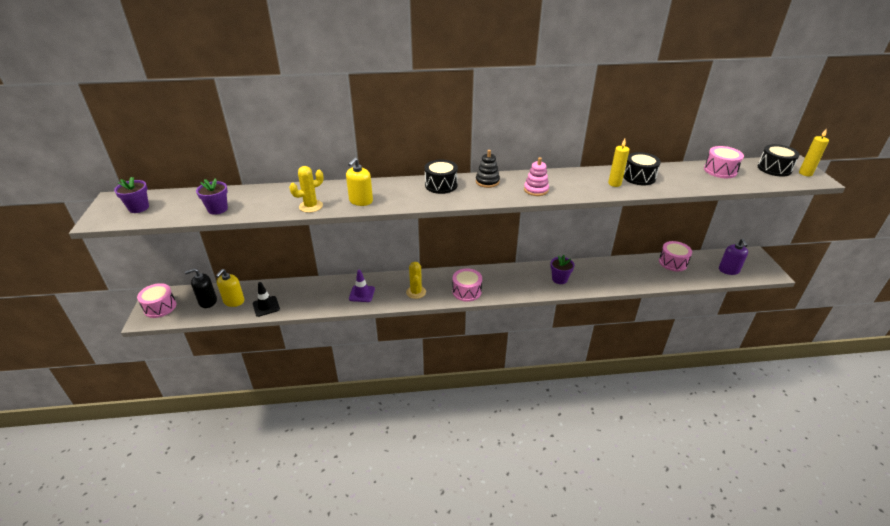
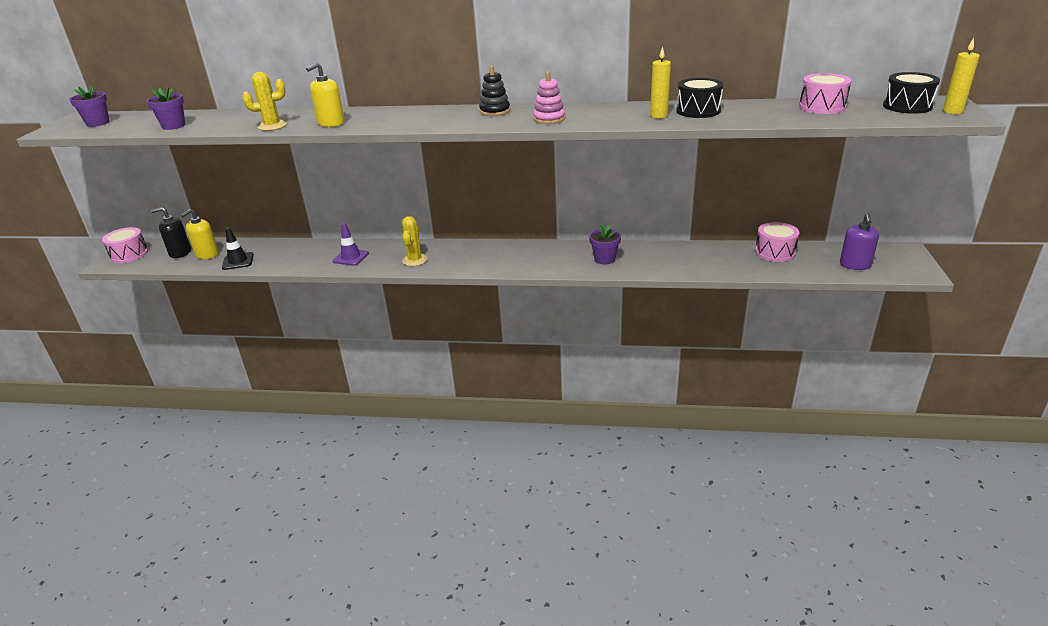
camera: 15 degrees right, 5 degrees down
(441, 185) = (436, 113): black drum -> none
(466, 291) = (477, 263): pink drum -> none

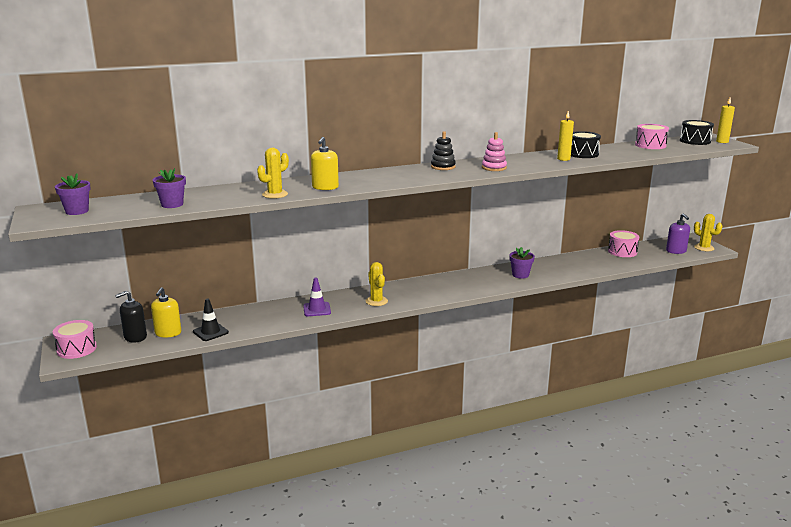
camera: 30 degrees left, 10 degrees down
(905, 268) = (704, 248): none -> yellow cactus

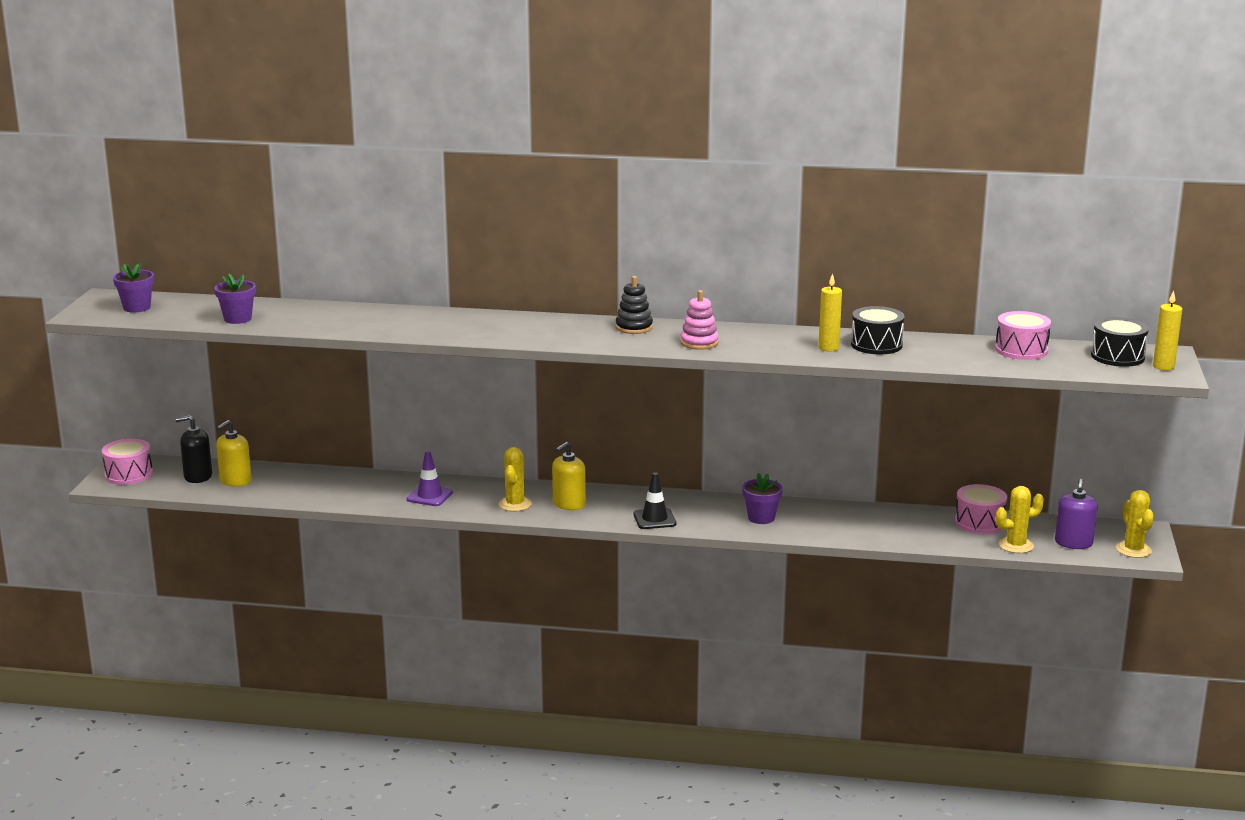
camera: 30 degrees right, 0 degrees up
(210, 332) = (280, 492): black traffic cone -> black traffic cone (654, 519)
(275, 194) = (363, 328): yellow cactus -> yellow cactus (1016, 545)
(325, 187) = (435, 329): yellow soap dispenser -> yellow soap dispenser (569, 504)

